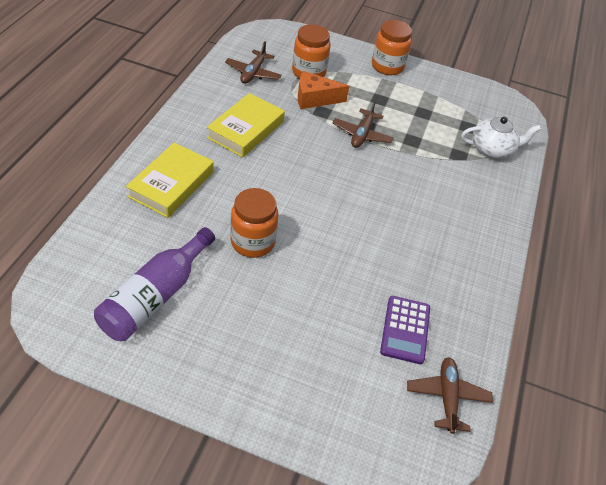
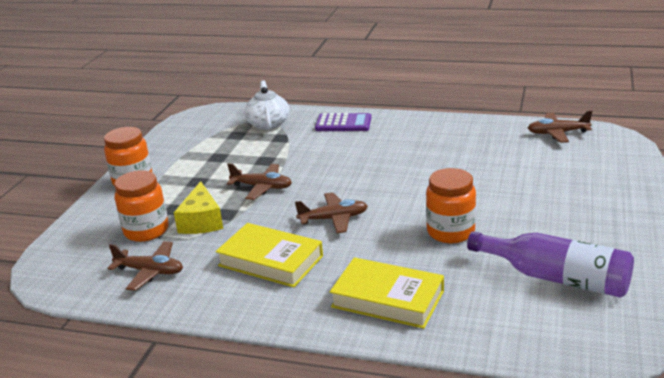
camera: 85 degrees left, 20 degrees down
(297, 171) = (333, 219): none -> brown plane
(314, 99) = (201, 221): orange cheese -> yellow cheese
(405, 330) = (507, 151): purple calculator -> purple calculator (343, 123)

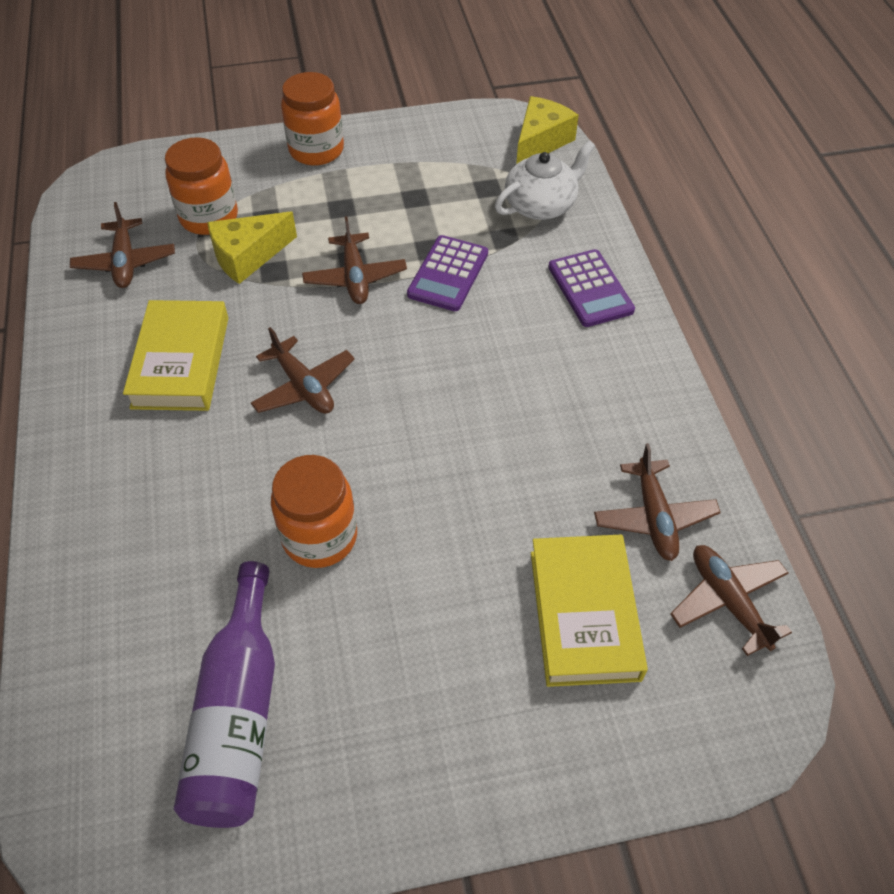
camera: 60 degrees right, 25 degrees up
(219, 114) = (540, 141): none -> yellow cheese
(291, 159) = (448, 274): none -> purple calculator
(387, 299) = (130, 517): yellow book -> yellow book (584, 614)
(500, 139) = (654, 517): none -> brown plane

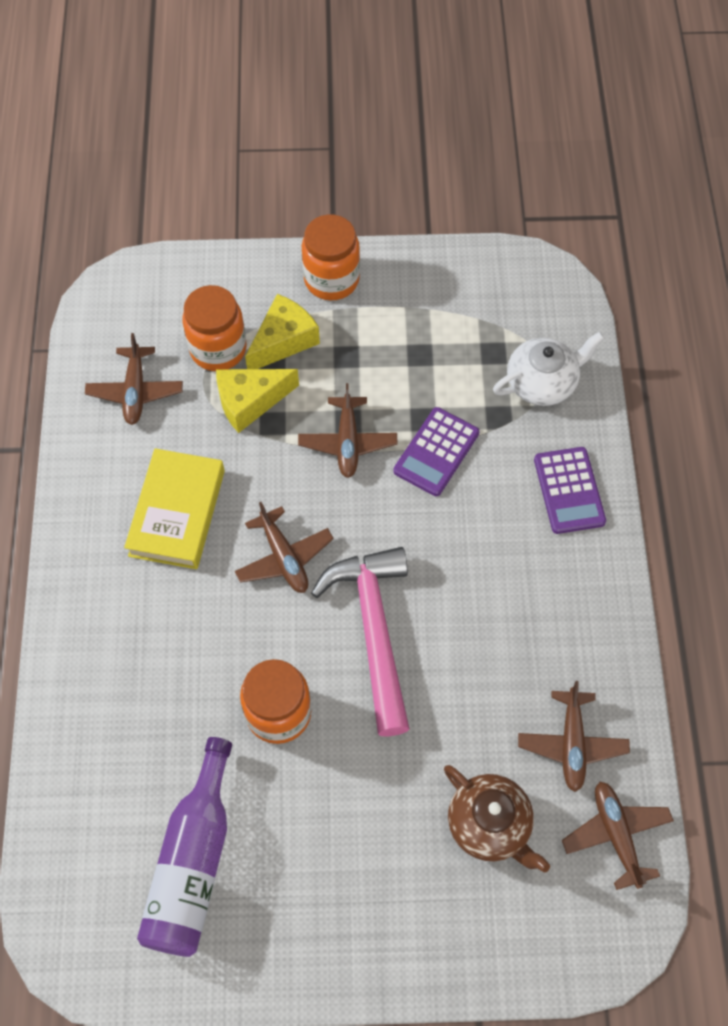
camera: 10 degrees right, 10 degrees up
(414, 441) = (374, 631): none -> pink hammer
(540, 141) = (558, 301): yellow cheese -> yellow cheese (283, 341)
(584, 614) = (490, 825): yellow book -> brown teapot

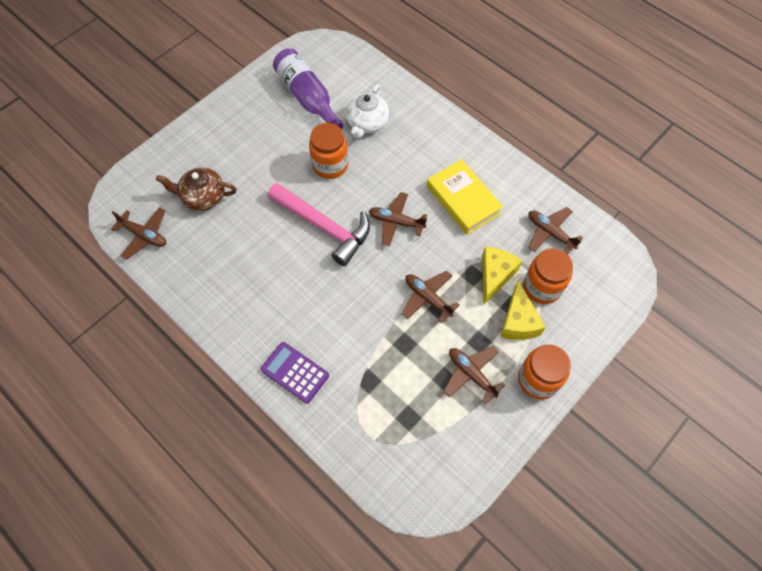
camera: 135 degrees right, 0 degrees up
(436, 452) = (380, 332): purple calculator -> none
(542, 383) = (365, 424): white teapot -> white teapot (367, 123)
(571, 743) = (193, 254): brown plane -> brown plane (471, 374)

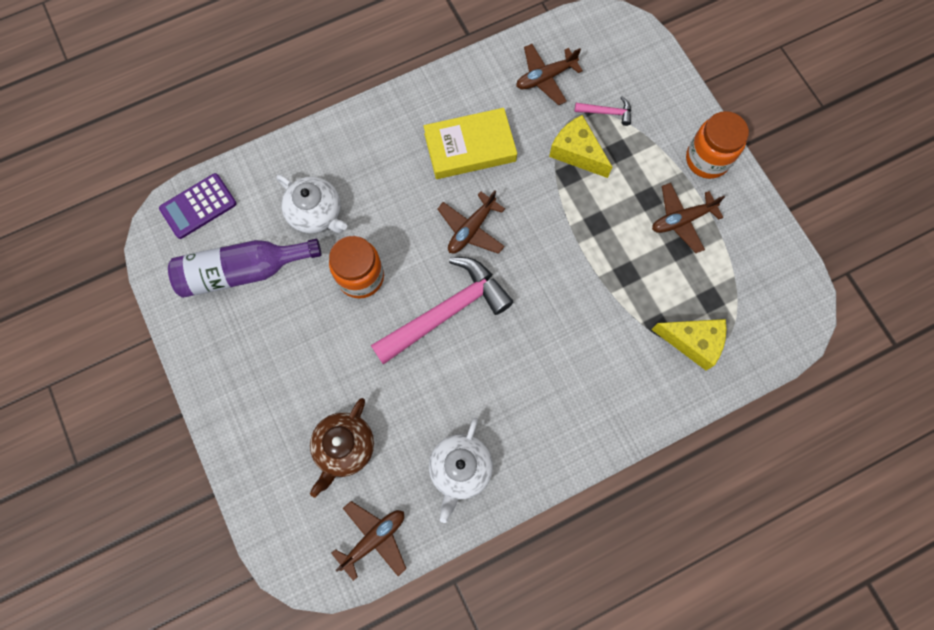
camera: 70 degrees left, 10 degrees up
(208, 273) = (460, 469): none -> white teapot
(295, 372) = (623, 402): purple calculator -> purple calculator (198, 206)
(427, 298) = (580, 230): brown plane -> none
(518, 321) = (637, 151): yellow cheese -> yellow cheese (693, 342)
(542, 287) = (606, 112): orange jar -> pink hammer

